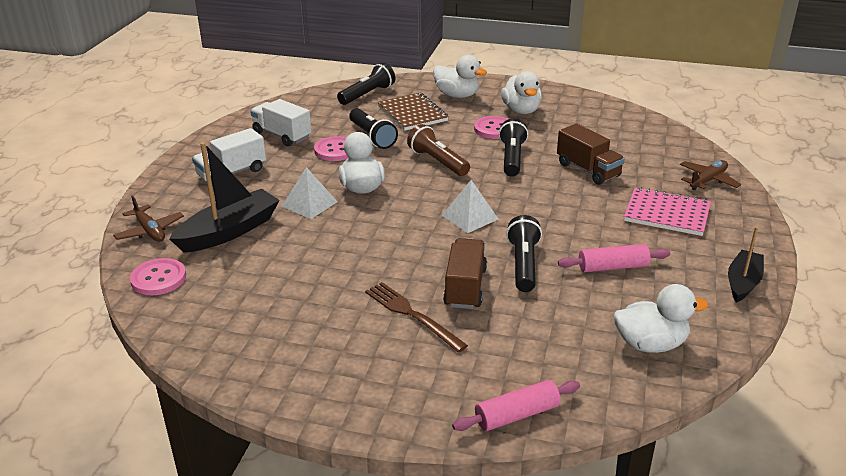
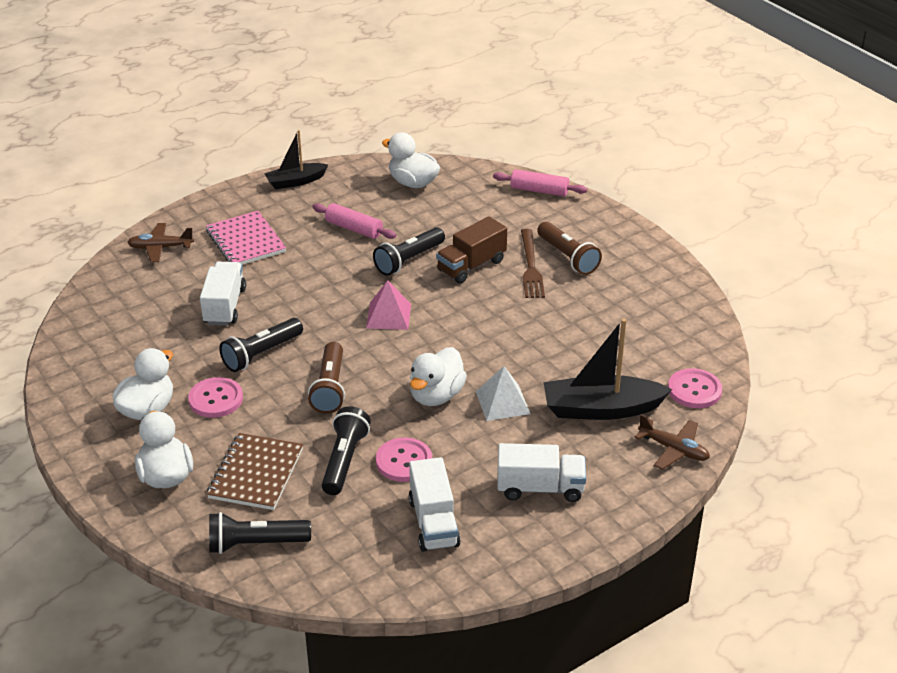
camera: 140 degrees left, 5 degrees up
(150, 231) = (673, 449): brown plane -> brown plane turned 120 degrees clockwise
(388, 344) = (567, 257): none -> brown flashlight
(470, 217) = (388, 315): white pyramid -> pink pyramid
(588, 170) = (225, 306): brown truck -> white truck

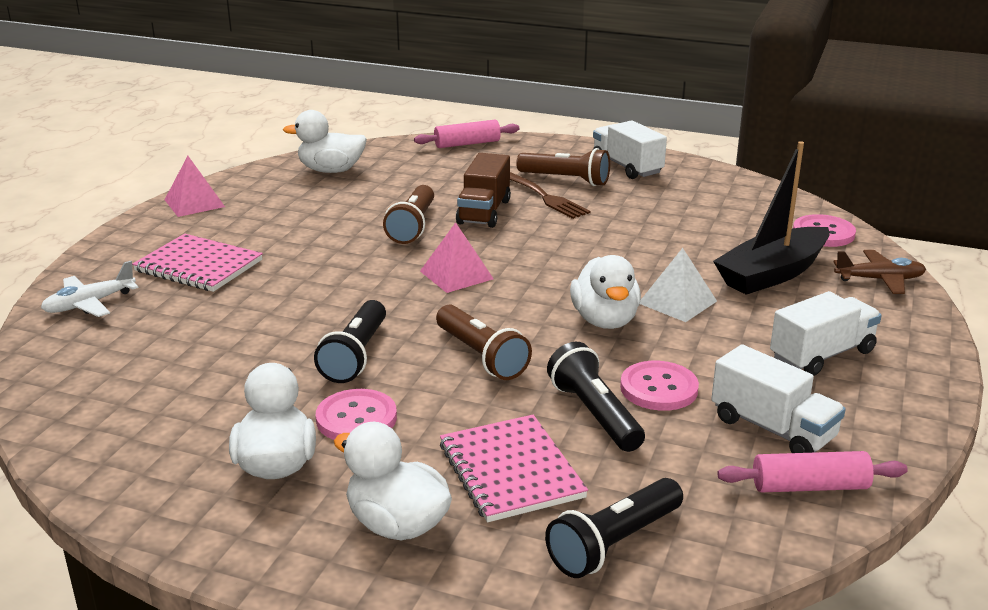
camera: 35 degrees left, 10 degrees down
(160, 248) = (90, 304): brown plane -> white plane
(225, 306) = (249, 329): white truck -> white truck (627, 167)
(256, 473) = (510, 471): brown notebook -> pink notebook
(295, 182) = (194, 203): black boat -> pink pyramid
(354, 229) = (316, 220): pink rolling pin -> pink rolling pin (809, 486)
(408, 260) = (412, 226): black flashlight -> brown flashlight

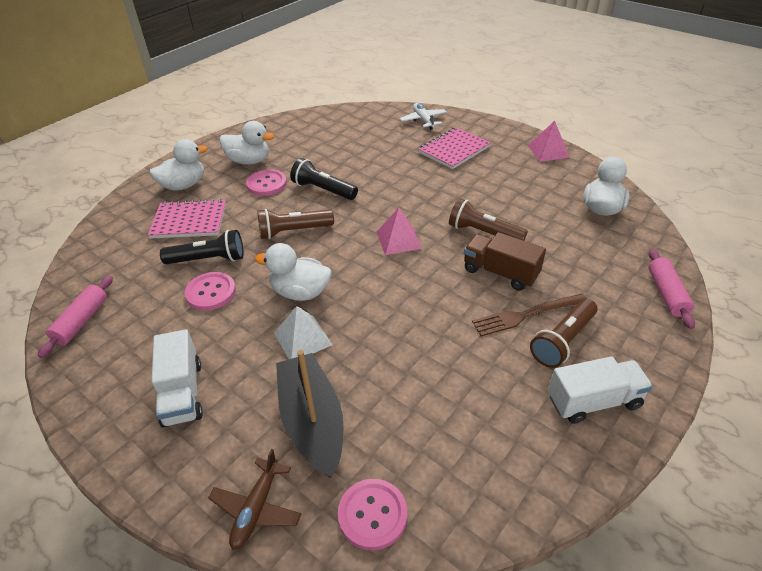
camera: 110 degrees right, 15 degrees up
(613, 543) = (116, 239): black flashlight -> none
(772, 429) = (136, 327): white truck -> none

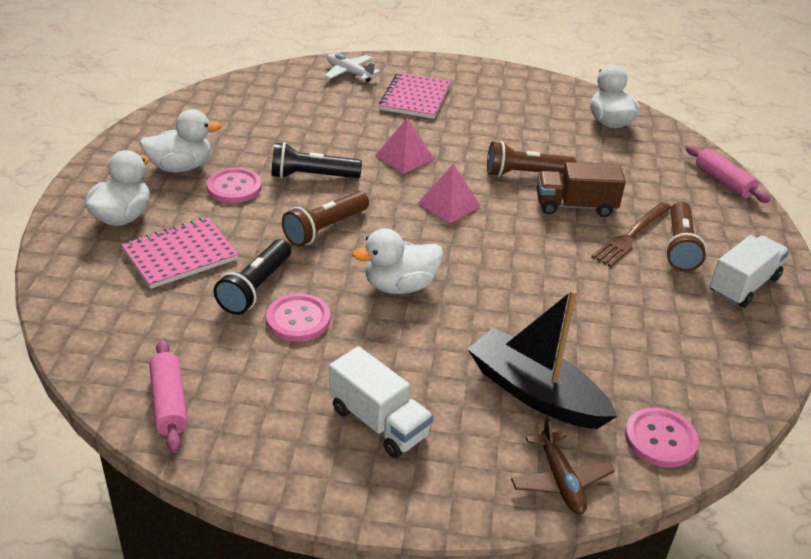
camera: 35 degrees left, 5 degrees down
(208, 259) = (255, 288): black flashlight -> black flashlight turned 150 degrees clockwise
(302, 338) = (449, 327): white pyramid -> none
(548, 151) = (512, 78): pink pyramid -> pink pyramid (404, 157)

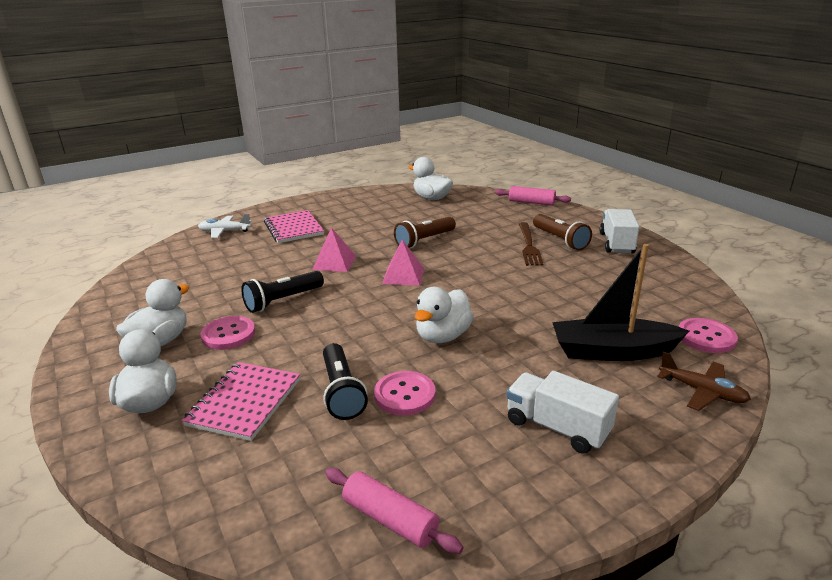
camera: 35 degrees left, 10 degrees down
(325, 229) = (339, 328): brown flashlight -> none
(378, 422) = (557, 427): white truck -> white truck turned 150 degrees counterclockwise
(575, 206) = (477, 244): brown truck -> none

